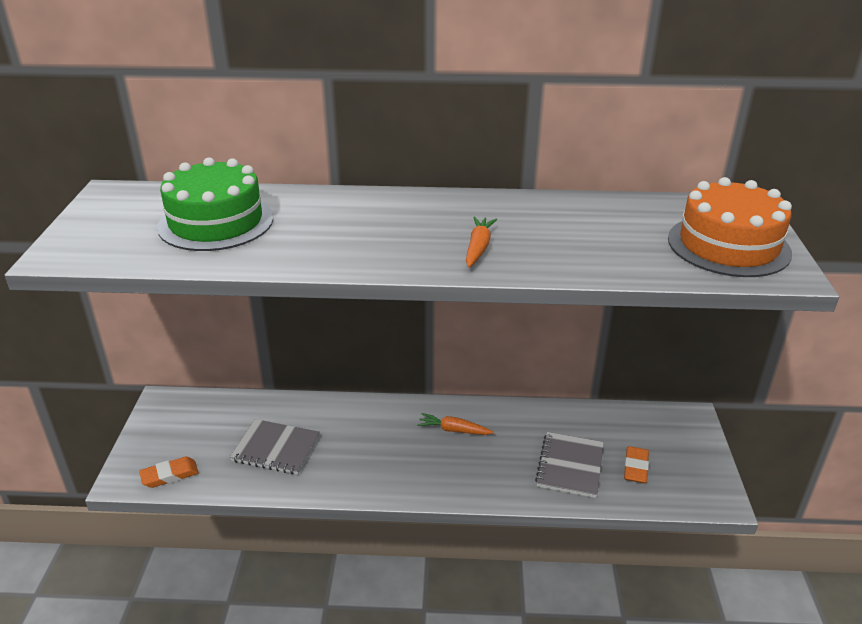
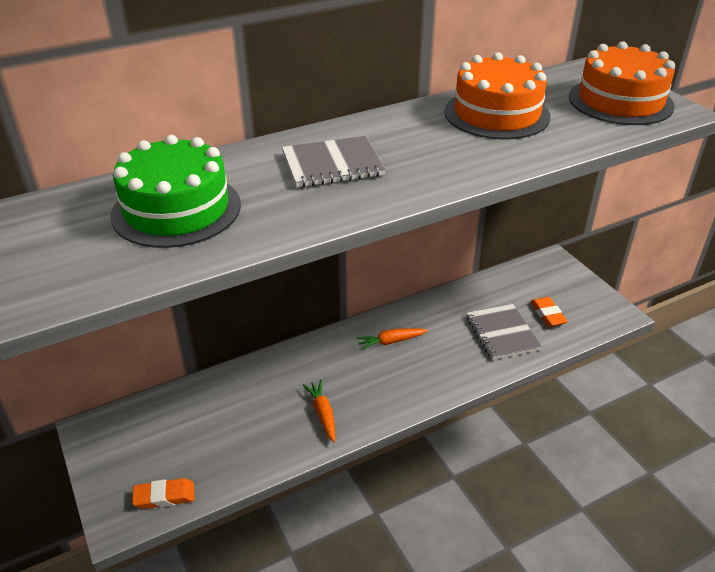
camera: 30 degrees left, 5 degrees up
(170, 475) = (164, 496): orange eraser -> orange eraser turned 45 degrees clockwise
(276, 449) = (249, 424): grey notebook -> grey notebook (332, 164)
(478, 248) = (448, 158): orange carrot -> orange carrot (323, 414)
(577, 222) = (496, 114): none -> orange cake

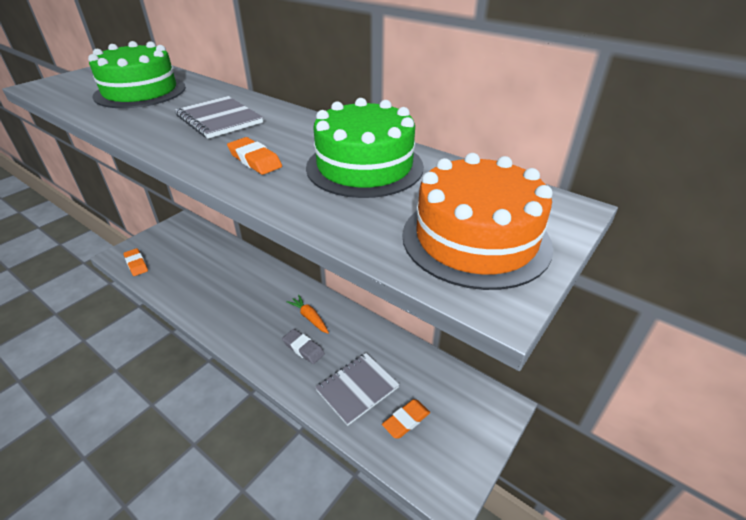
camera: 65 degrees right, 0 degrees up
(323, 414) = (219, 305): orange carrot -> none
(433, 357) = (303, 348): none -> grey eraser
(452, 157) = (255, 160): none -> orange eraser
(496, 114) = (364, 166): orange cake -> green cake

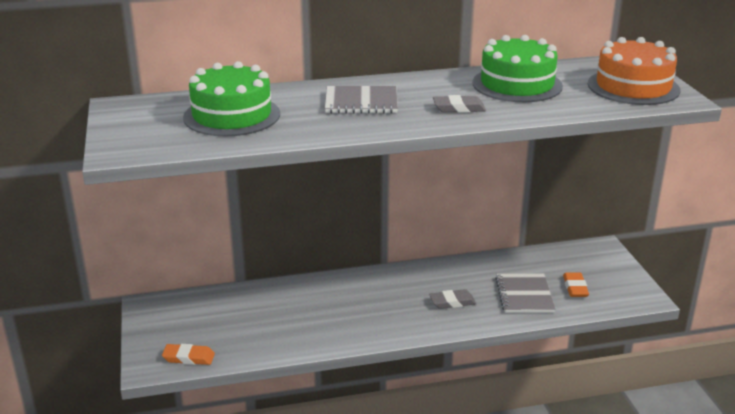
camera: 50 degrees left, 10 degrees down
(255, 160) = (459, 108): orange eraser -> grey eraser
(309, 317) = (419, 285): orange carrot -> none

